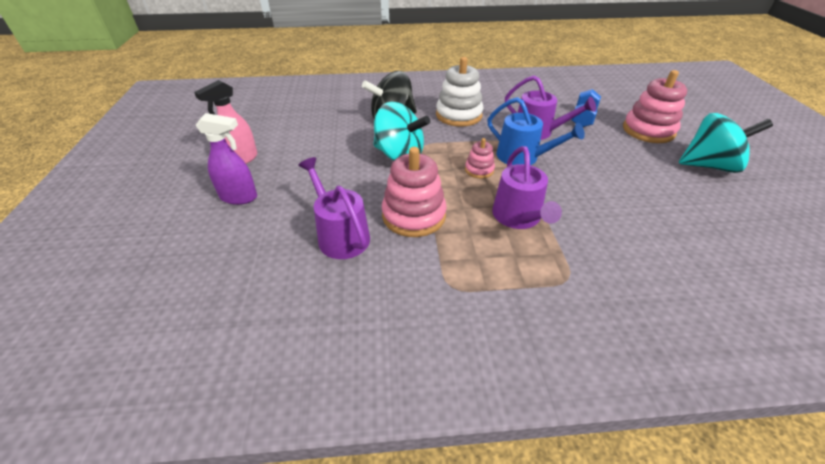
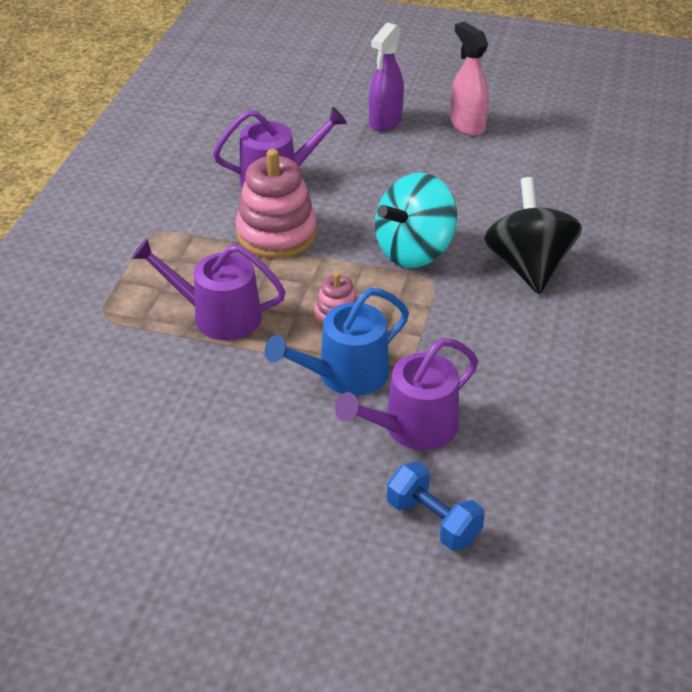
camera: 110 degrees right, 0 degrees up
(459, 115) = (514, 347): white stacking toy -> none
(648, 130) = (342, 604): pink stacking toy -> none
(709, 166) = (187, 615): turquoise spinning top -> none

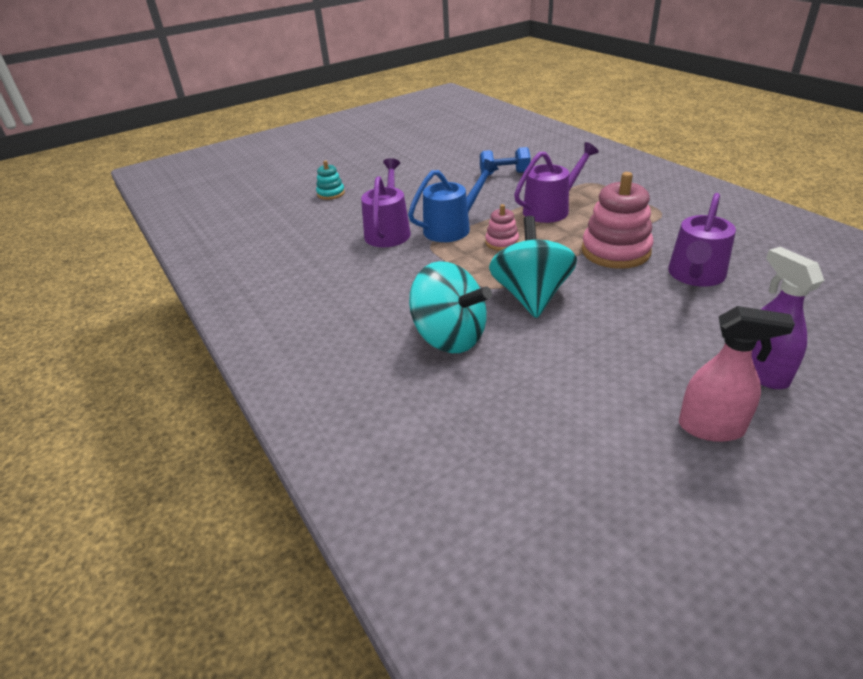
camera: 135 degrees right, 5 degrees down
(345, 374) = (452, 228): blue watering can -> blue watering can turned 45 degrees clockwise
(376, 586) = (331, 193): none -> turquoise stacking toy
(433, 521) = (334, 215): blue dumbbell -> blue dumbbell (504, 174)
(528, 266) = (450, 337): black spinning top -> turquoise spinning top

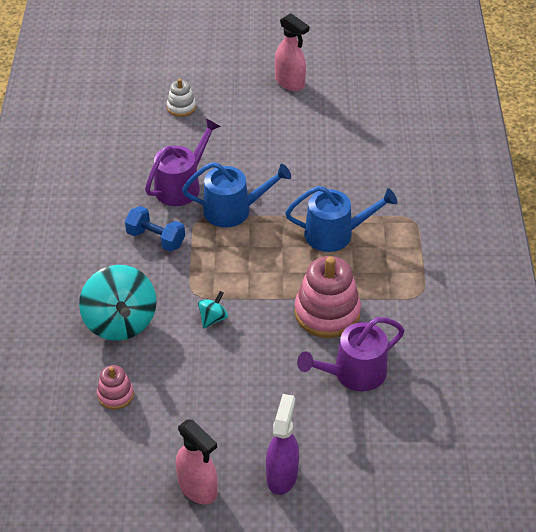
camera: 30 degrees right, 10 degrees up
(331, 193) = (181, 107): turquoise stacking toy -> white stacking toy
(402, 156) = (290, 83): none -> pink spray bottle
(502, 242) = (253, 250): pink stacking toy -> pink stacking toy (115, 394)
(504, 174) = (350, 163): blue dumbbell -> blue dumbbell (156, 239)
(531, 296) = (213, 318): turquoise spinning top -> turquoise spinning top, size x0.44
(550, 209) = (335, 234): purple watering can -> blue watering can

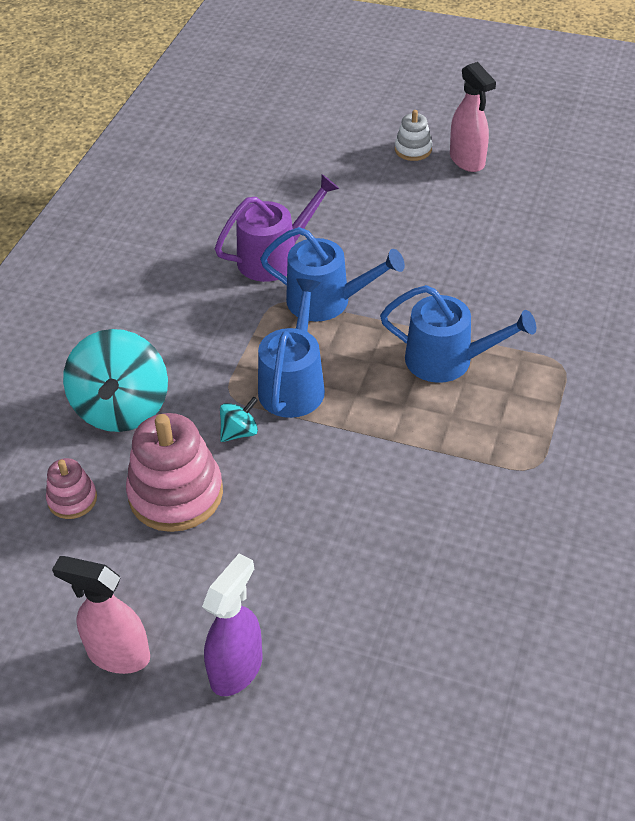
camera: 20 degrees right, 0 degrees up
(156, 239) = (213, 315): blue dumbbell -> none
(181, 107) = (317, 164): white stacking toy -> white stacking toy (413, 150)
(198, 488) = (118, 654): pink spray bottle -> pink spray bottle turned 135 degrees clockwise
(236, 276) = (293, 385): none -> blue watering can
(327, 312) = (393, 461): pink stacking toy -> pink stacking toy (176, 494)
(354, 373) = (396, 553): purple watering can -> none

